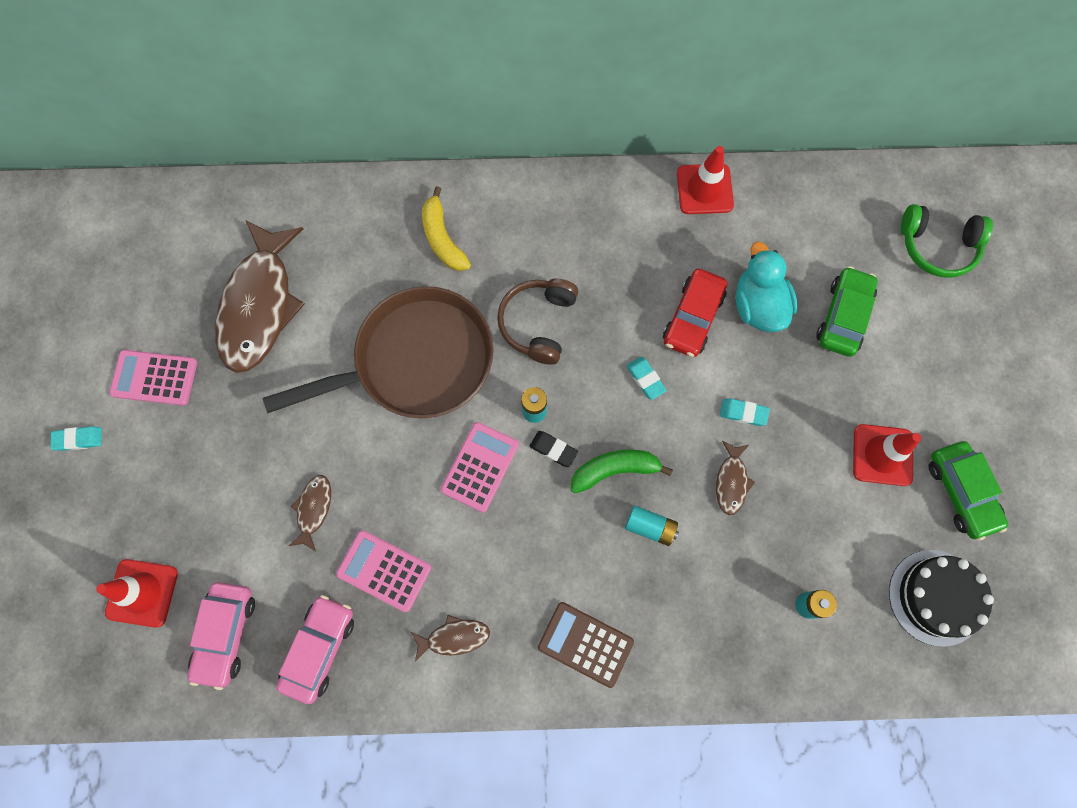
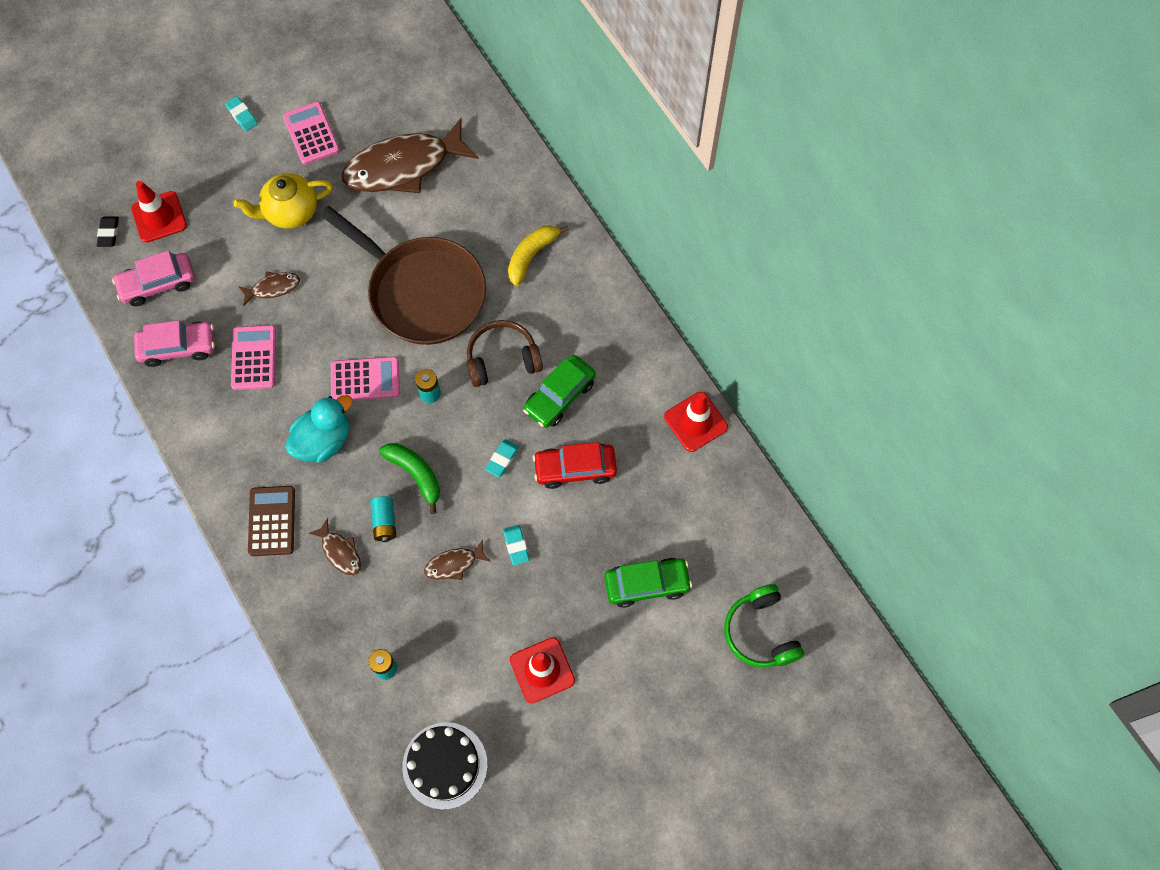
camera: 60 degrees right, 5 degrees down
(234, 446) = (290, 212): none -> yellow teapot
(454, 637) = (231, 430): brown fish -> brown fish (340, 551)
(553, 449) = (407, 423): black eraser -> black eraser (109, 233)
(758, 306) = (616, 513): turquoise duck -> turquoise duck (323, 440)
(961, 492) = (545, 748): green car -> green car (559, 396)

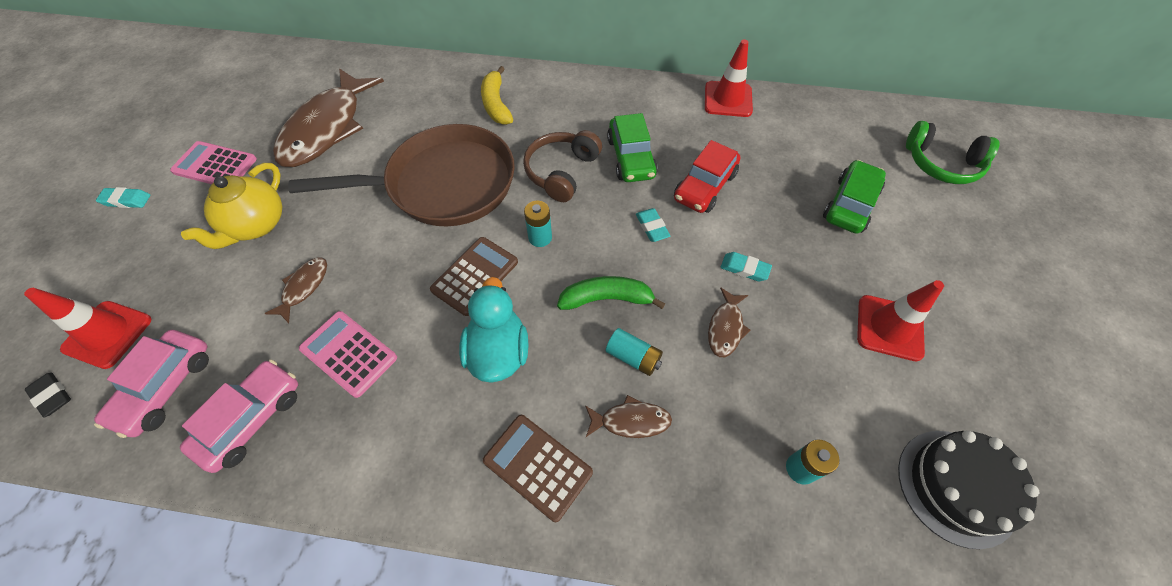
camera: 50 degrees left, 10 degrees down
(365, 379) = (475, 276): pink calculator -> brown calculator

